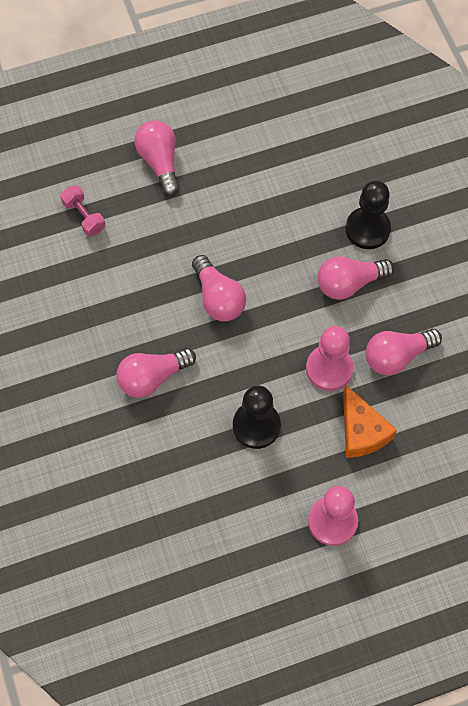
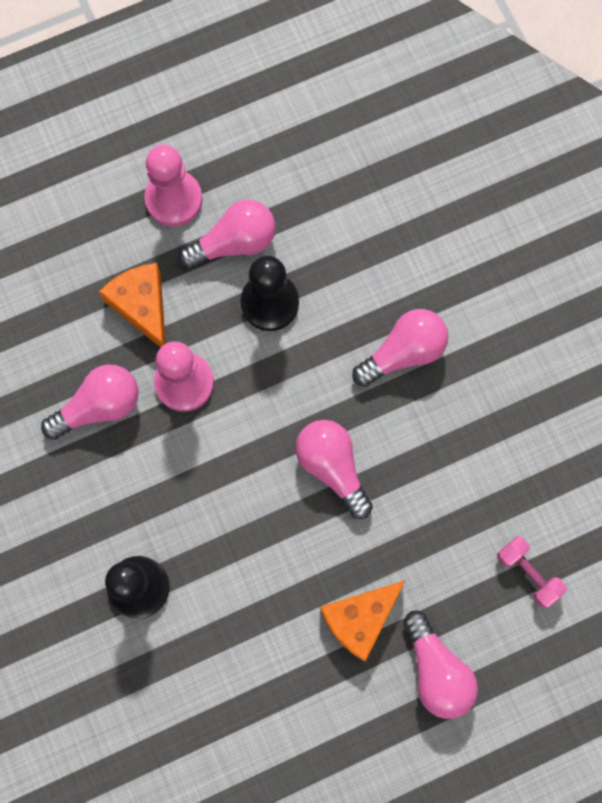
camera: 175 degrees right, 10 degrees up
(209, 197) = (360, 618): none -> orange cheese
(349, 283) = (161, 503): pink light bulb -> pink light bulb (234, 243)

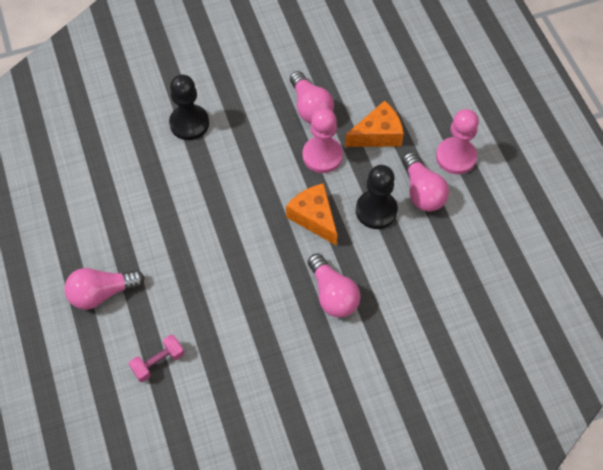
camera: 95 degrees right, 15 degrees down
(332, 467) = (253, 240): pink light bulb -> none
(360, 618) = (146, 248): orange cheese -> orange cheese (314, 217)

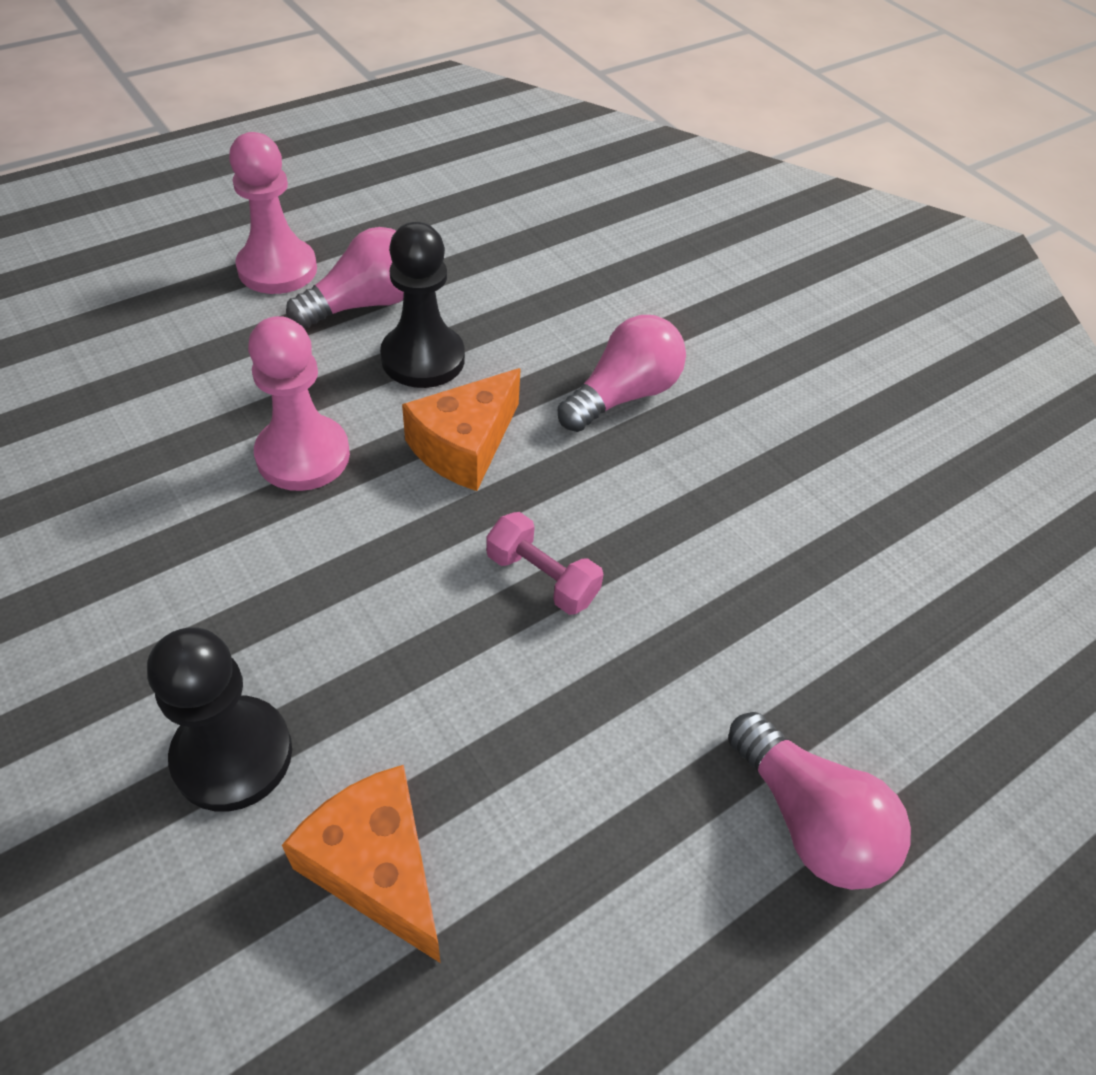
camera: 110 degrees left, 10 degrees down
(158, 362) = (901, 644): pink dumbbell -> pink dumbbell (542, 578)
(310, 107) = (163, 497): pink light bulb -> none
(378, 134) = (234, 376): orange cheese -> orange cheese (376, 866)

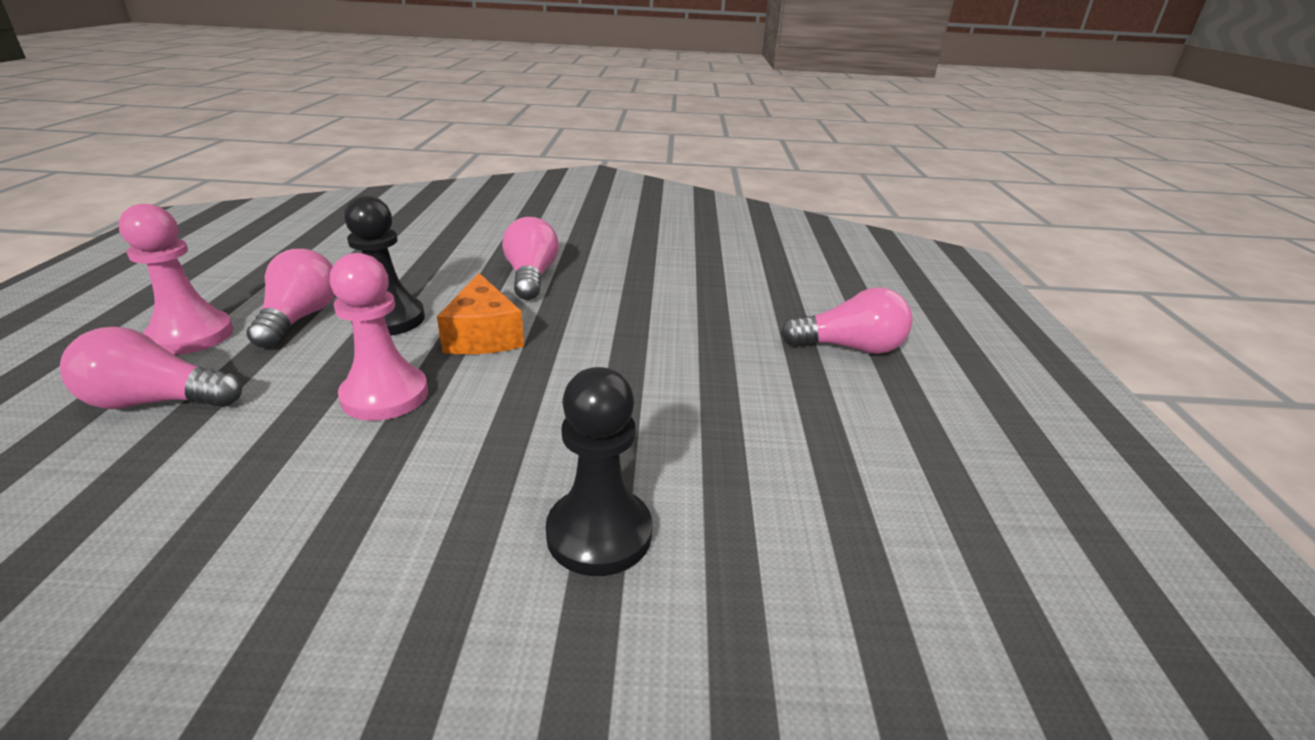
camera: 50 degrees left, 20 degrees down
(180, 333) = (156, 402): none -> pink light bulb
(376, 866) = (753, 500): orange cheese -> none
(542, 578) = (618, 353): pink dumbbell -> none

